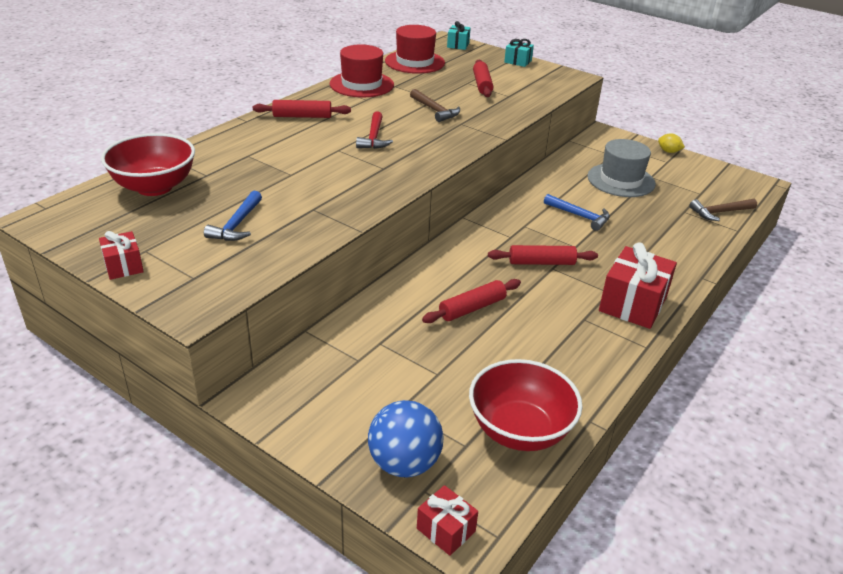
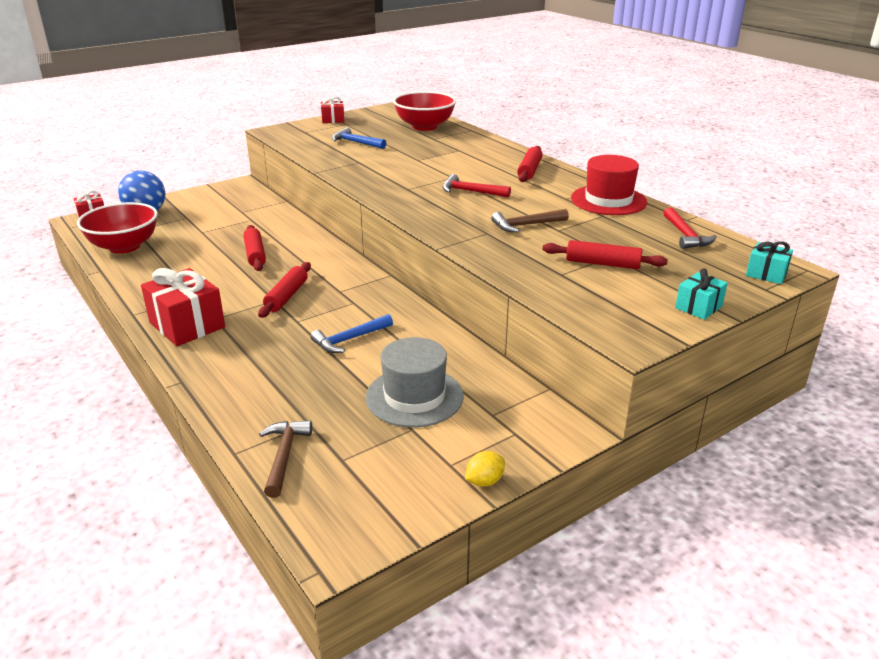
camera: 110 degrees right, 5 degrees down
(415, 62) = (685, 235): red hat -> red hammer

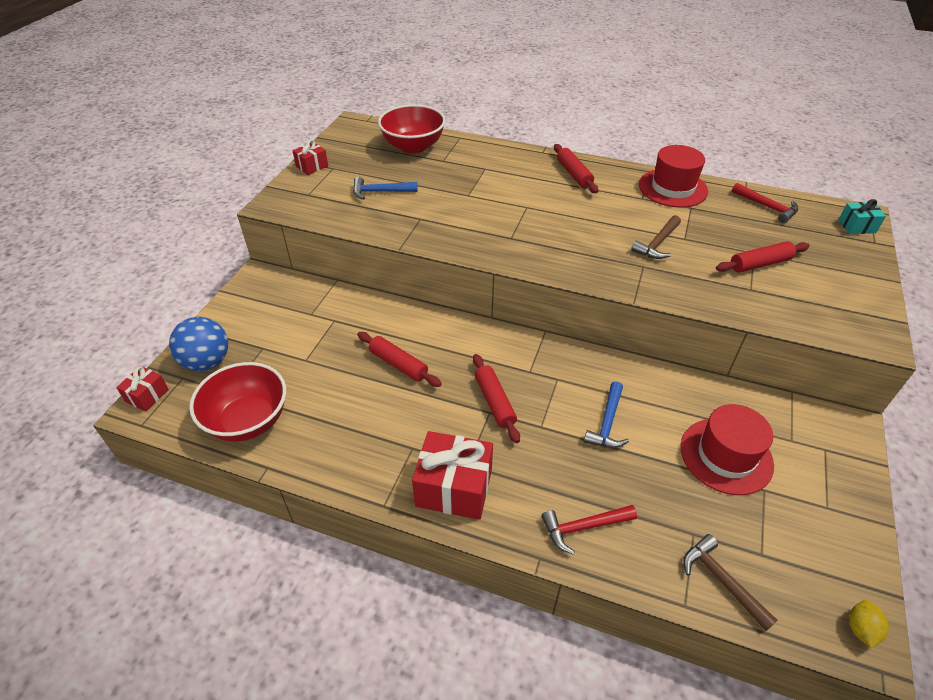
camera: 35 degrees left, 15 degrees up
(414, 397) = (726, 456): grey hat -> red hat
(471, 192) = (565, 220): red hammer -> red hammer (583, 527)
(484, 481) = (863, 508): yellow lemon -> yellow lemon (860, 629)
(698, 307) = (866, 281): turquoise gift -> none

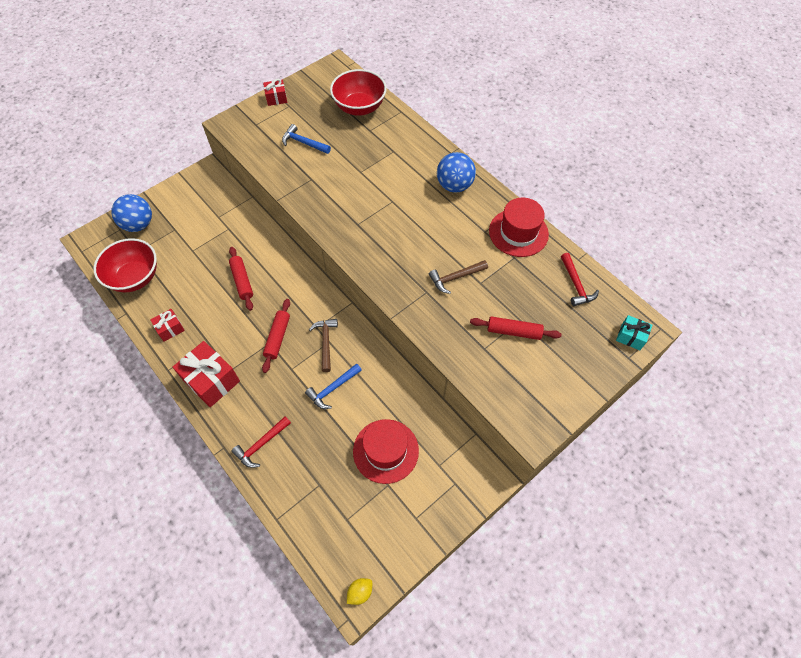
camera: 30 degrees right, 15 degrees up
(147, 396) = (95, 233): red gift -> red gift (170, 329)
(574, 174) = (454, 185): red rolling pin -> blue ball
(583, 527) = (261, 444): red hammer -> red hammer turned 60 degrees counterclockwise
(722, 581) = (309, 519): brown hammer -> brown hammer (326, 342)

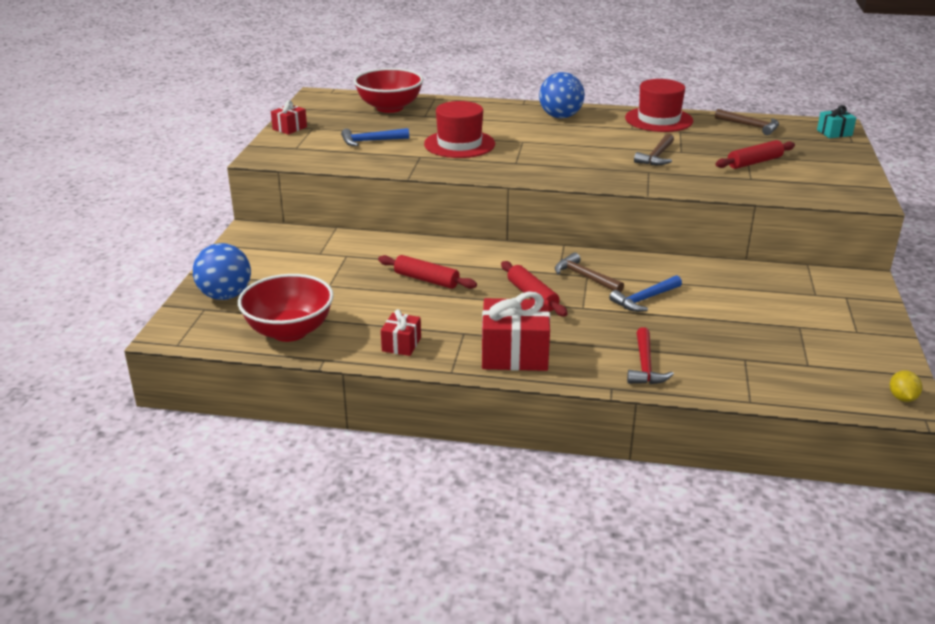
camera: 40 degrees left, 30 degrees down
(333, 388) = (644, 299): blue hammer -> blue hammer turned 45 degrees clockwise
(385, 451) = (759, 309): red hat -> red hat (459, 144)
(576, 284) = (750, 126): red hammer -> brown hammer

